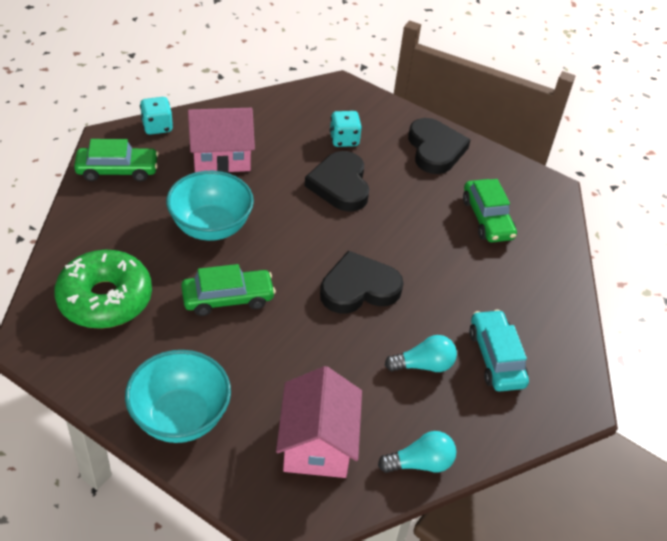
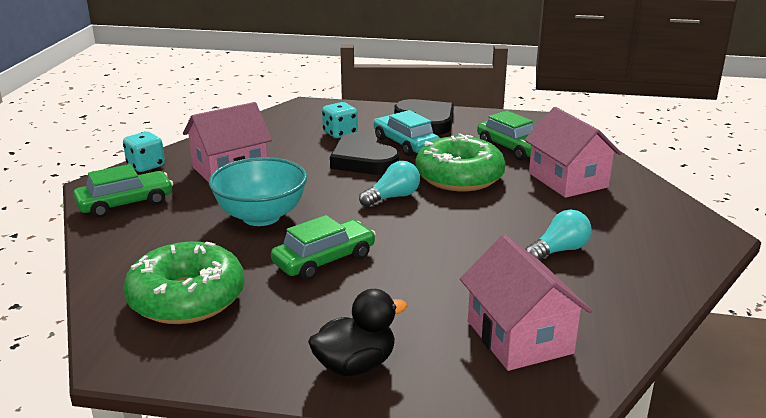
camera: 20 degrees left, 20 degrees down
(180, 417) = (355, 365): turquoise bowl -> black duck
(359, 288) = (447, 218): black heart -> none
(408, 240) = (459, 177): none -> green donut
(420, 463) = (631, 318): turquoise light bulb -> turquoise light bulb (392, 197)
(496, 358) = (615, 227): turquoise car -> turquoise car (405, 144)
(503, 281) = (568, 180): none -> pink house

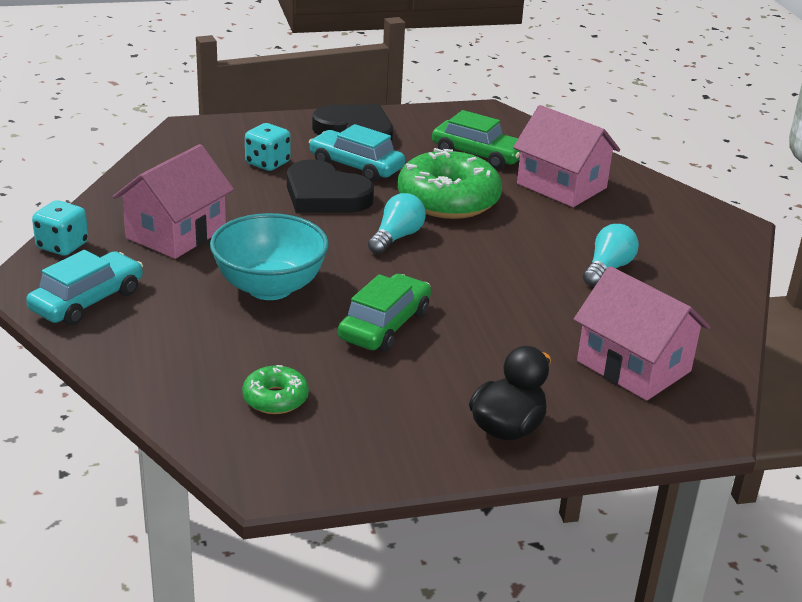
camera: 25 degrees left, 5 degrees up
(125, 203) = (87, 301): green car -> turquoise car
(187, 298) = (275, 398): green donut -> green donut, size x0.49

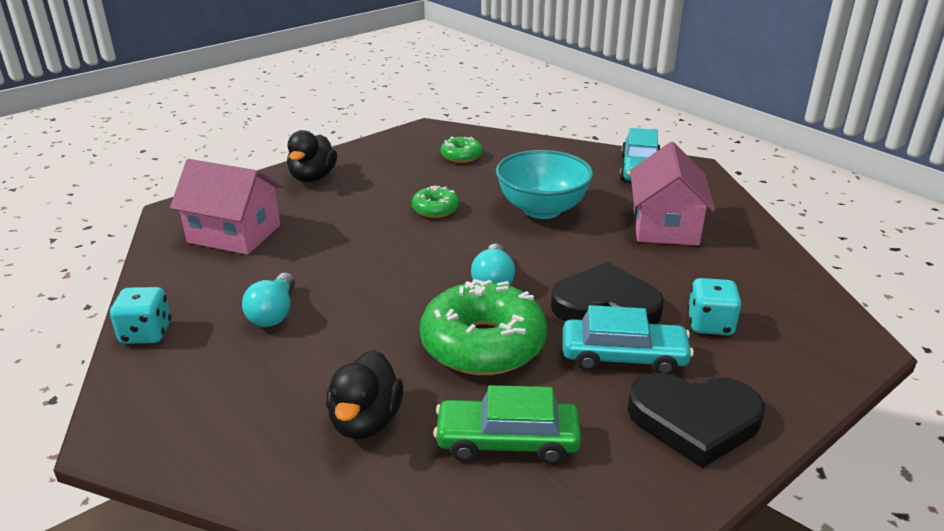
camera: 155 degrees right, 0 degrees up
(62, 246) = (718, 193): turquoise dice -> turquoise dice (146, 333)
(385, 325) = (435, 209): green car -> green donut
(561, 186) = (366, 421): pink house -> black duck

